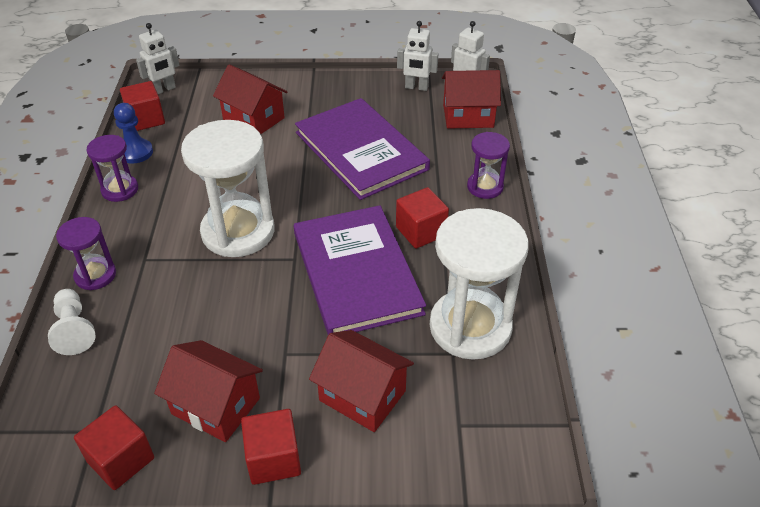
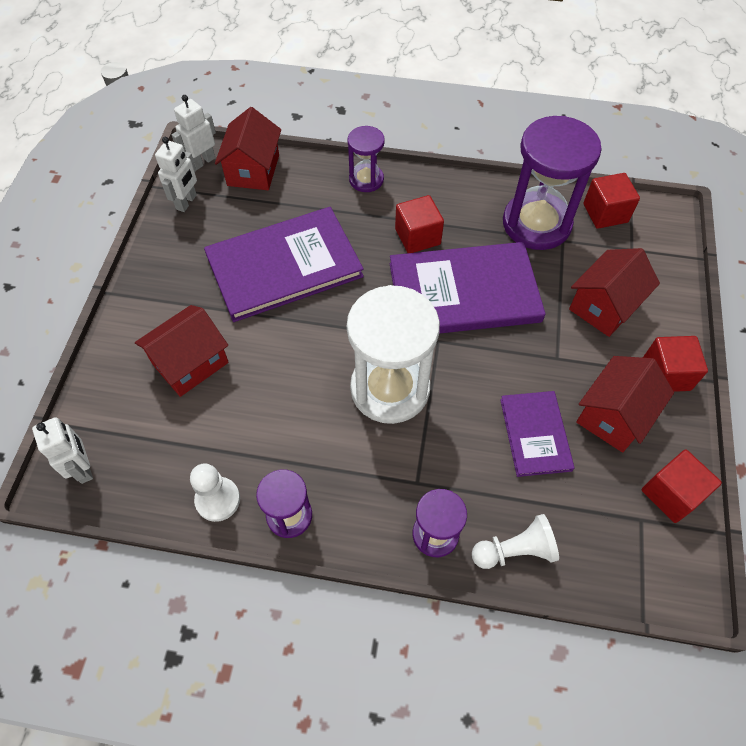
camera: 80 degrees left, 15 degrees up
(135, 152) = (218, 500): blue pawn -> white pawn
(146, 119) = (147, 489): red cube -> red cube (605, 213)
(192, 339) = (535, 434): none -> purple book
(470, 327) = (536, 224): white hourglass -> purple hourglass

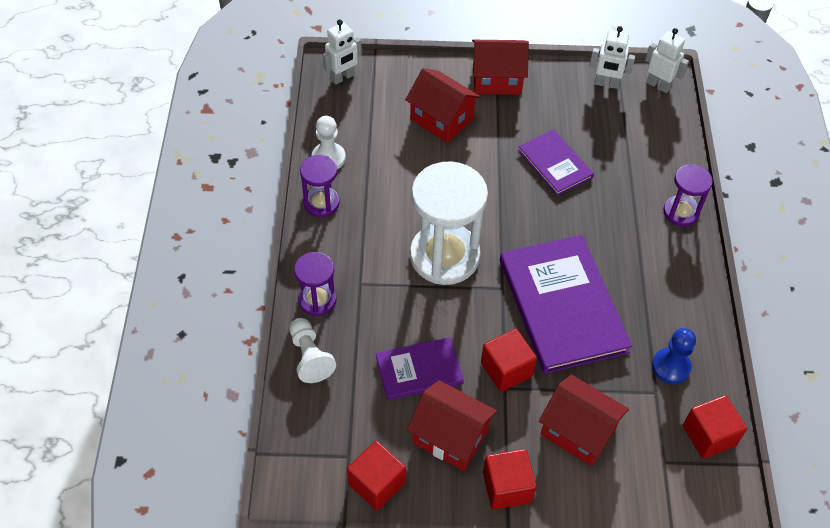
camera: 80 degrees right, 5 degrees down
(253, 170) = (661, 123): red house -> red house (497, 79)
(284, 266) = (555, 164): purple book -> purple book, size x0.54
(417, 236) = (620, 262): red cube -> red cube (506, 369)
(536, 224) = (671, 367): purple hourglass -> blue pawn

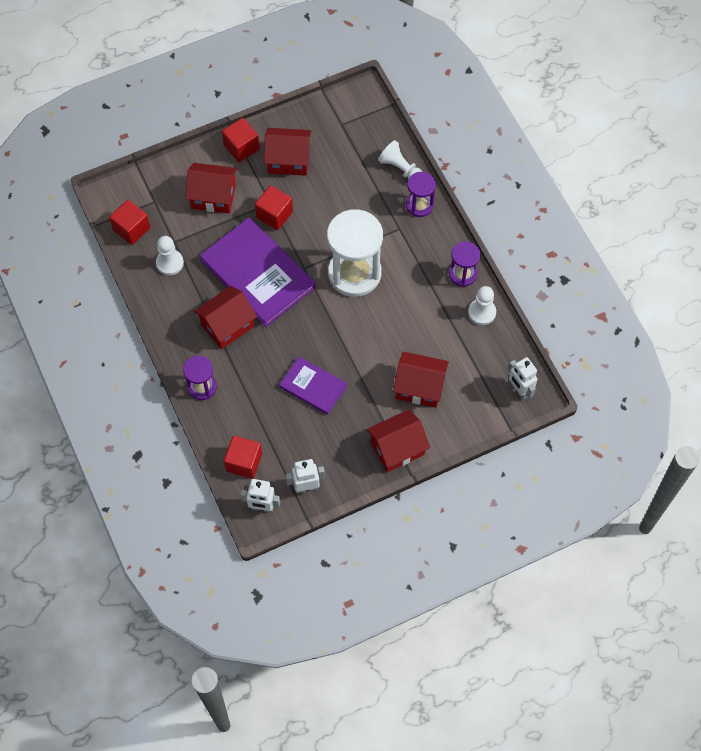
camera: 155 degrees right, 10 degrees up
(342, 77) = (519, 390): white robot -> white robot turned 60 degrees counterclockwise
(376, 483) = (317, 117): red cube -> red cube (244, 462)
(419, 370) = (328, 190): purple book -> none
(625, 263) = (227, 325): none -> red house
(671, 367) = (170, 263): blue pawn -> white pawn

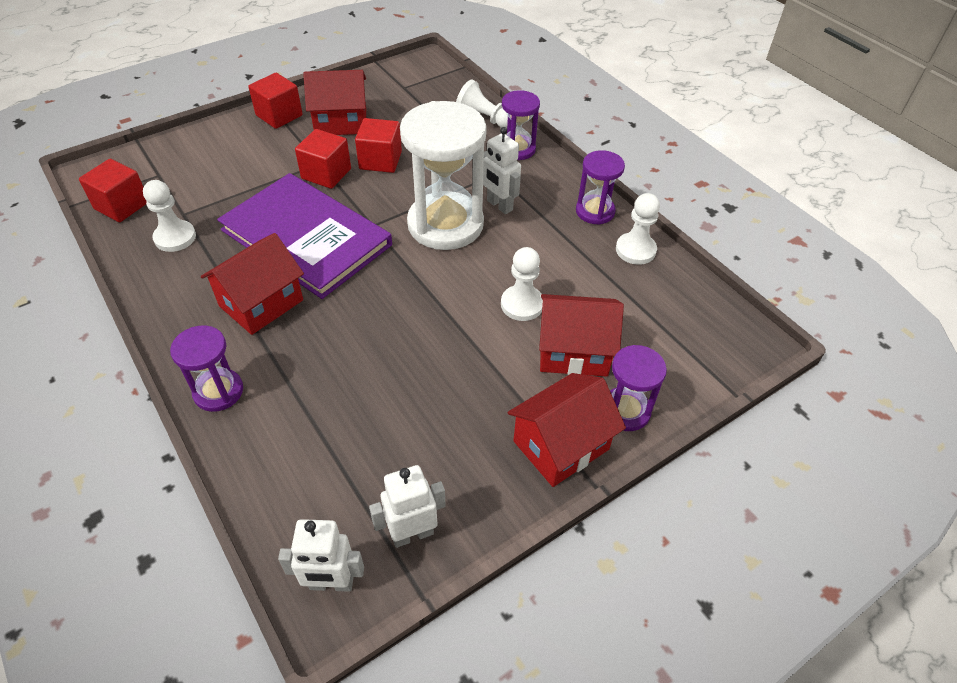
camera: 10 degrees left, 15 degrees down
(213, 196) = (241, 163): red house -> none
(244, 462) = (293, 504): red cube -> red cube (380, 160)
(313, 386) = (404, 370): purple book -> none
(394, 347) = (522, 304): none -> white pawn
(440, 431) = (625, 410): none -> purple hourglass
(519, 390) = (726, 338): white robot -> white robot (499, 205)

